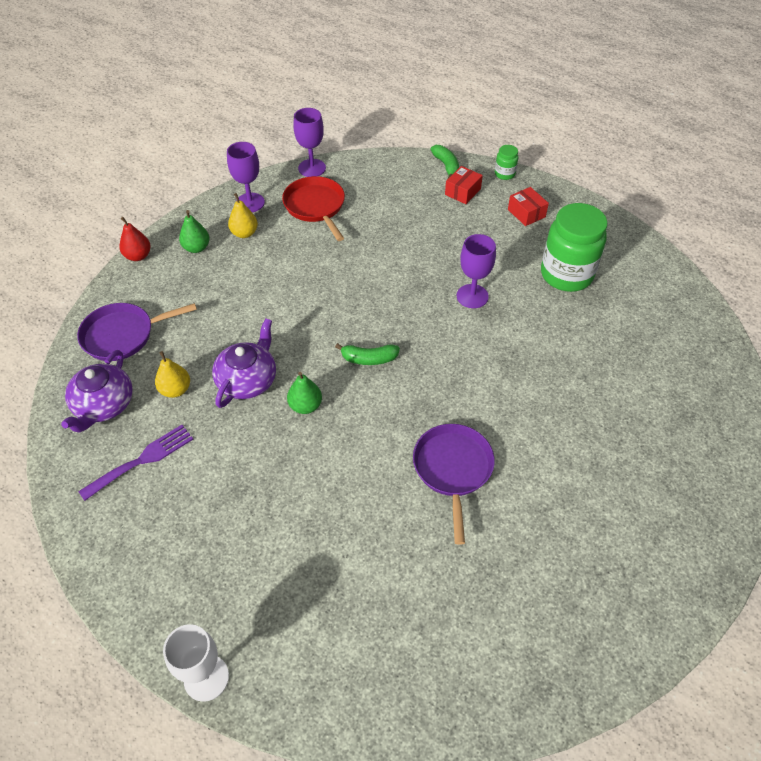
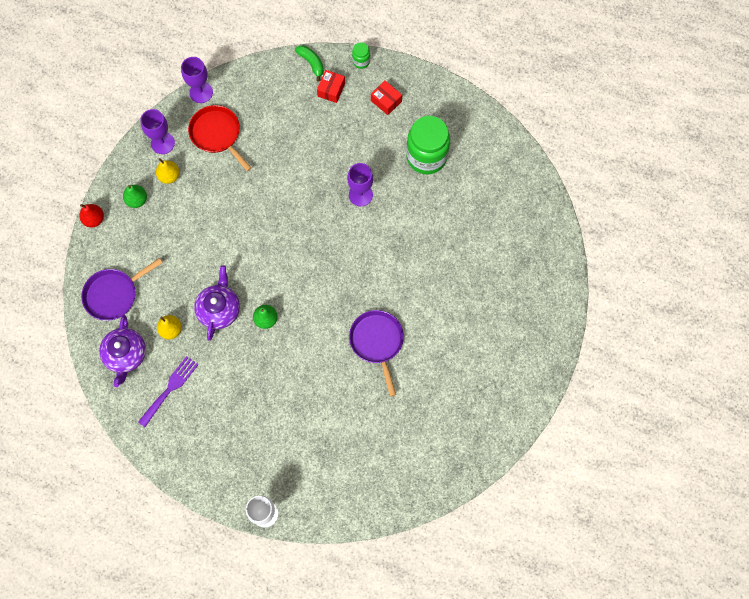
camera: 15 degrees left, 20 degrees up
(369, 359) = (299, 269): green banana -> none

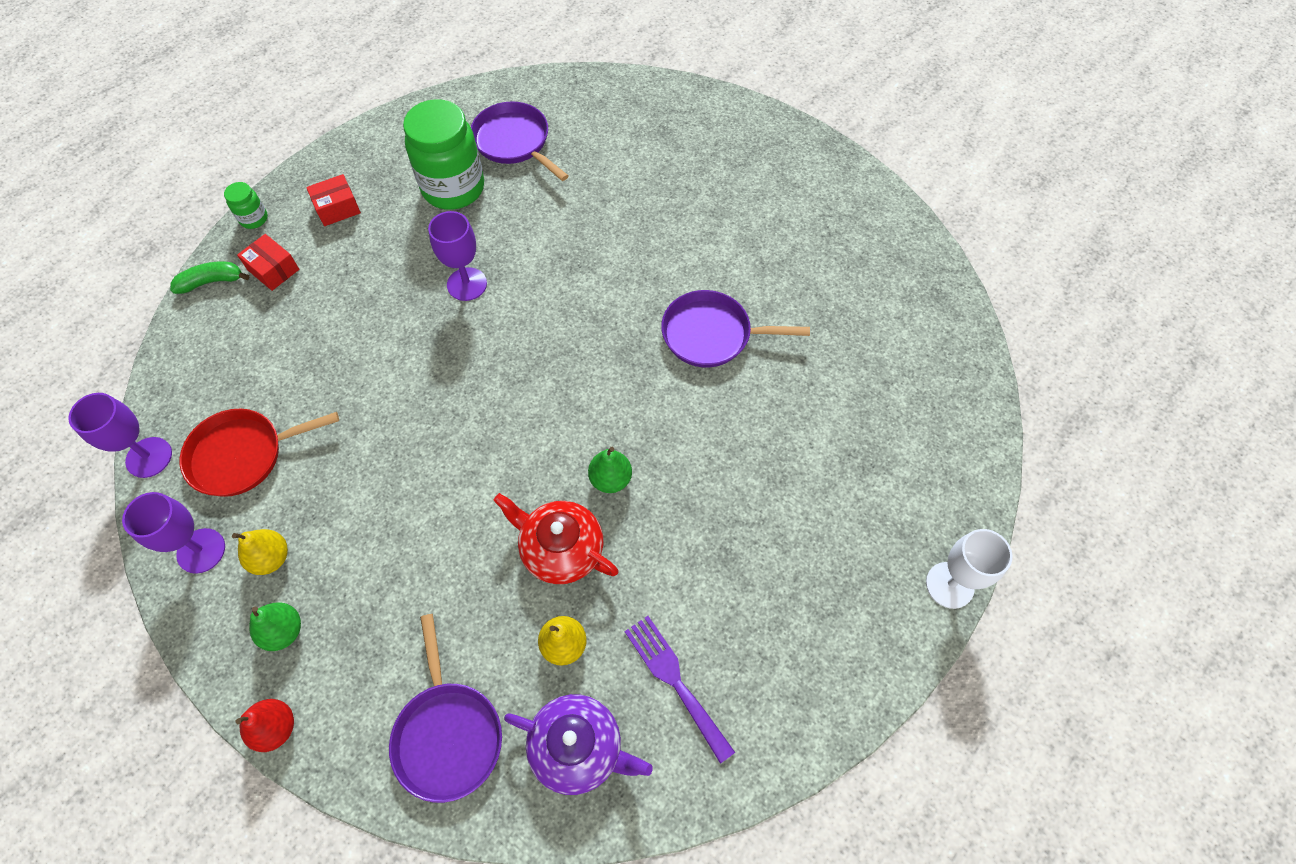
camera: 70 degrees left, 10 degrees down
(219, 309) = (560, 549): purple teapot -> red teapot
(477, 176) = (514, 142): none -> purple pan

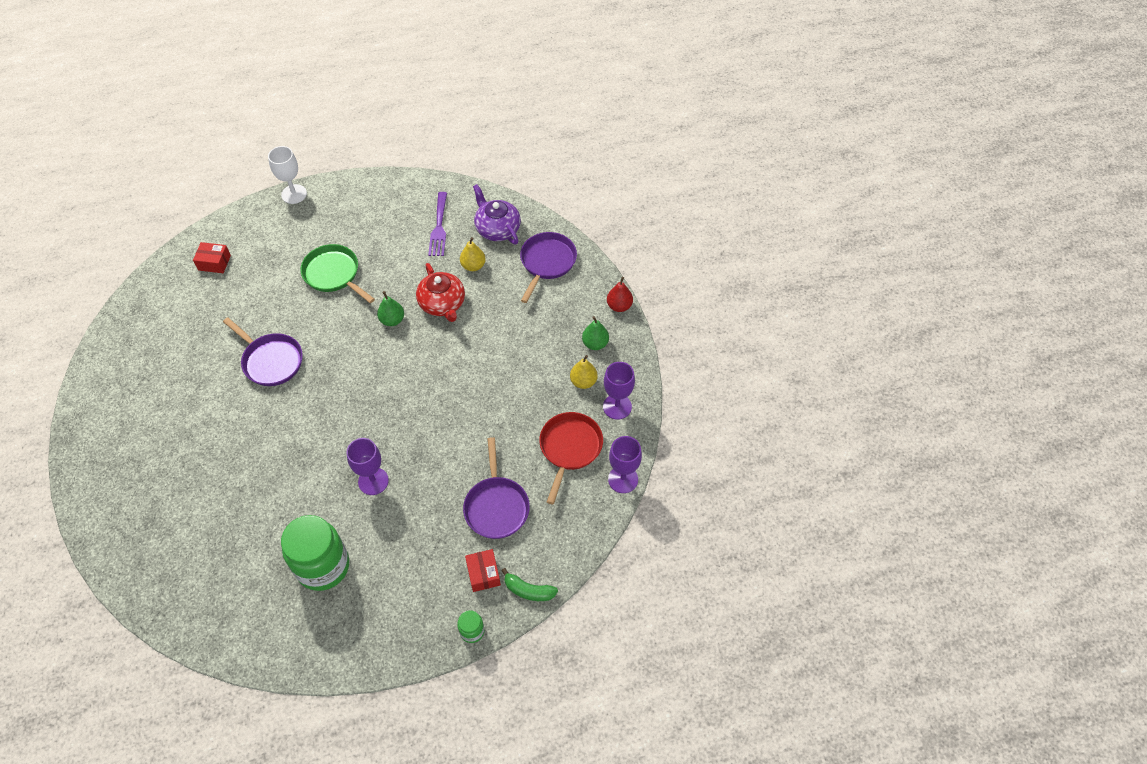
camera: 145 degrees left, 5 degrees down
(243, 455) = (570, 448): red pan -> red pan turned 90 degrees counterclockwise
(337, 208) = (410, 602): red box -> red box (214, 263)
(514, 142) = (250, 581): purple pan -> purple pan (496, 506)
(754, 493) = (334, 274): none -> green pan

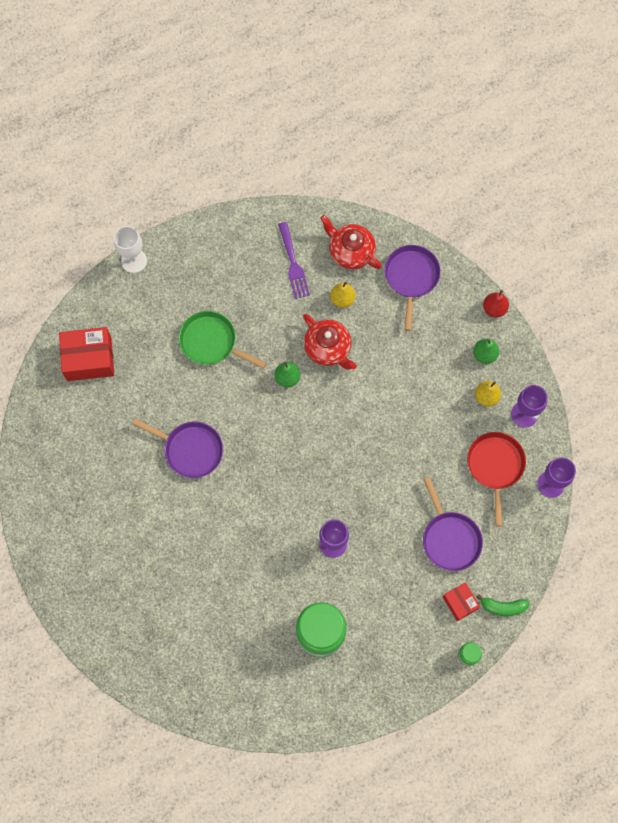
camera: 15 degrees left, 15 degrees up
(214, 263) = (89, 359): red box -> red box, size x1.78
(497, 228) = (350, 251): purple teapot -> red teapot

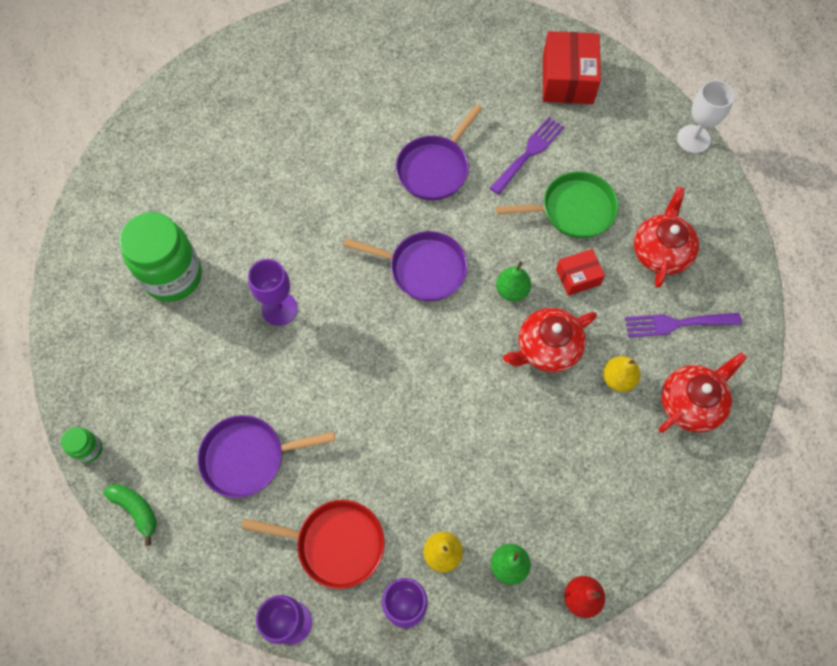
camera: 100 degrees right, 5 degrees down
(165, 380) = (529, 153): none -> purple fork
(211, 342) = (573, 210): green pan -> green pan turned 45 degrees clockwise
(236, 278) = (661, 251): none -> red teapot
(411, 278) = (643, 481): purple pan -> purple pan (423, 269)
(460, 603) = (159, 453): red box -> red box (578, 277)
(503, 607) = (136, 510): green banana -> green banana turned 120 degrees clockwise

